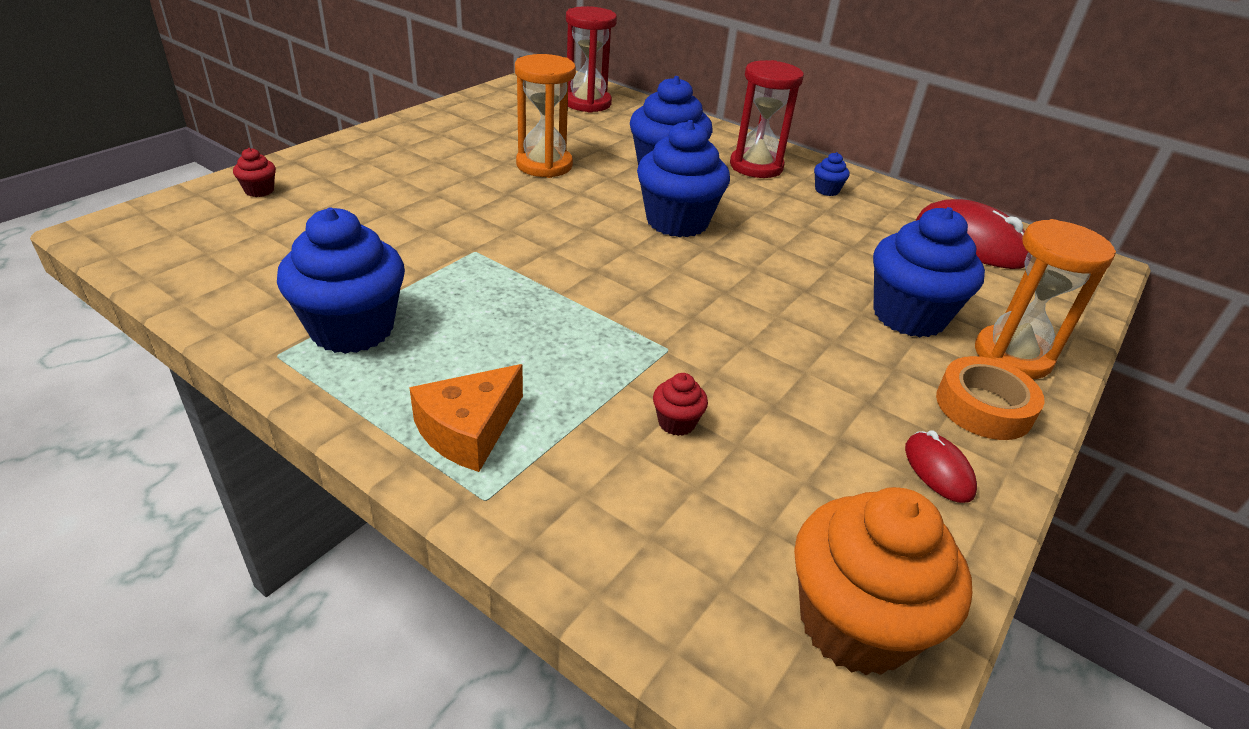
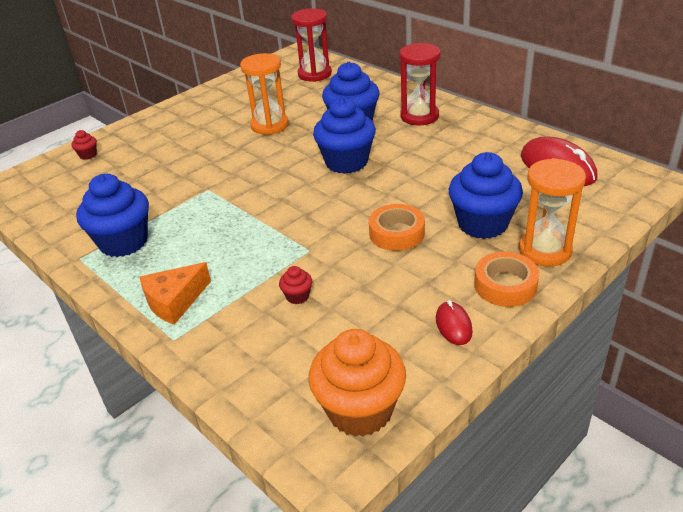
camera: 15 degrees right, 0 degrees up
(792, 326) = (397, 233): none -> orange tape
(827, 190) = (465, 132): blue cupcake -> none

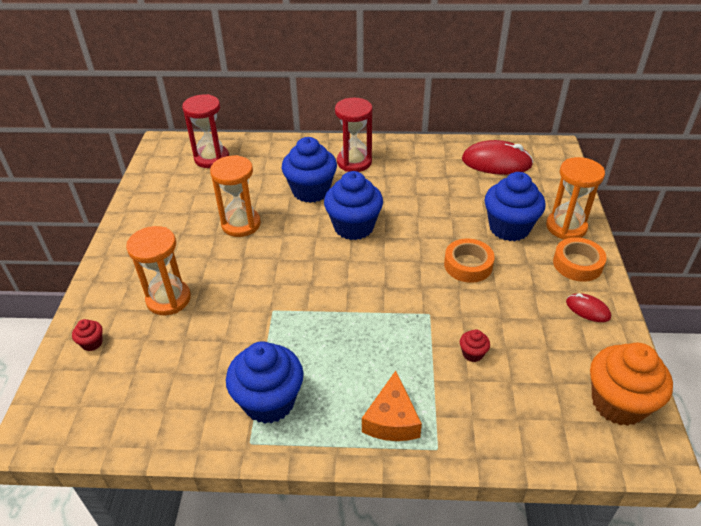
camera: 45 degrees left, 5 degrees up
(160, 151) = (168, 299): none -> orange hourglass

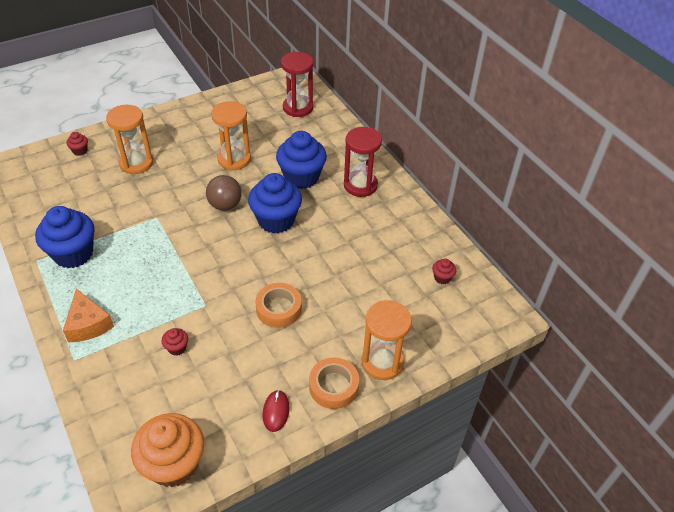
camera: 55 degrees right, 5 degrees up
(302, 253) = (225, 205): none -> brown ball
(392, 420) = (88, 324): orange cheese -> orange cheese turned 90 degrees counterclockwise
(496, 162) = (442, 278): red mouse -> red cupcake
(509, 228) = (349, 320): blue cupcake -> none

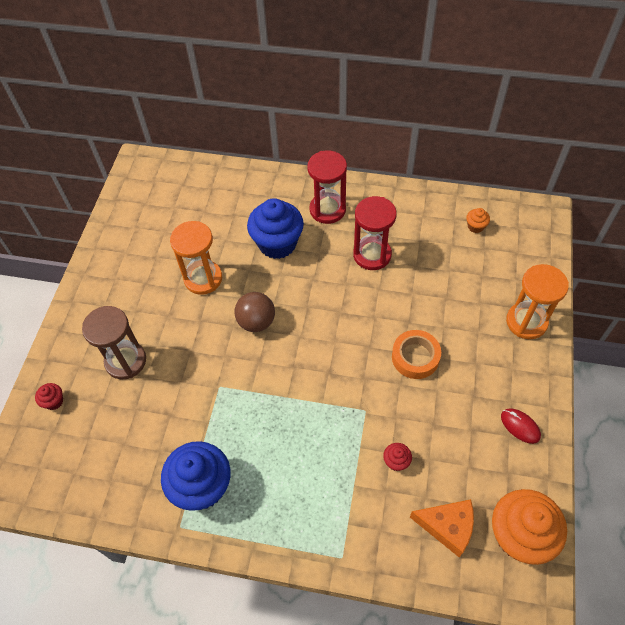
camera: 45 degrees left, 10 degrees up
(88, 324) = (307, 522): orange cheese -> orange cheese (447, 527)
(136, 163) = (126, 361): orange hourglass -> brown hourglass
(276, 220) = (312, 295): blue cupcake -> none
(298, 108) = (184, 188): red hourglass -> red hourglass (372, 255)
(333, 386) = (525, 370): orange tape -> none
(442, 278) = (475, 227): red cupcake -> orange cupcake

